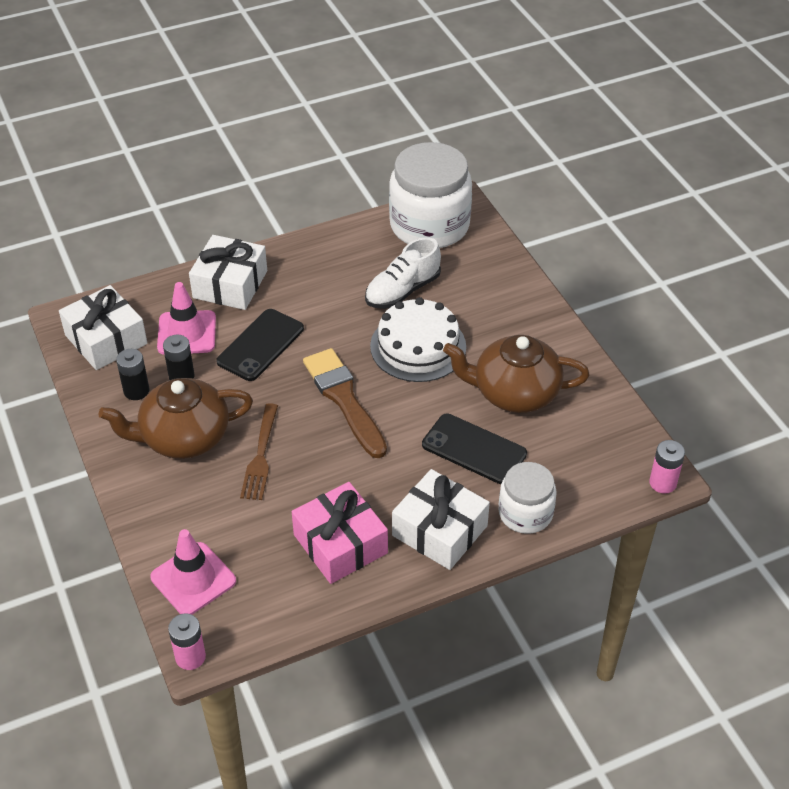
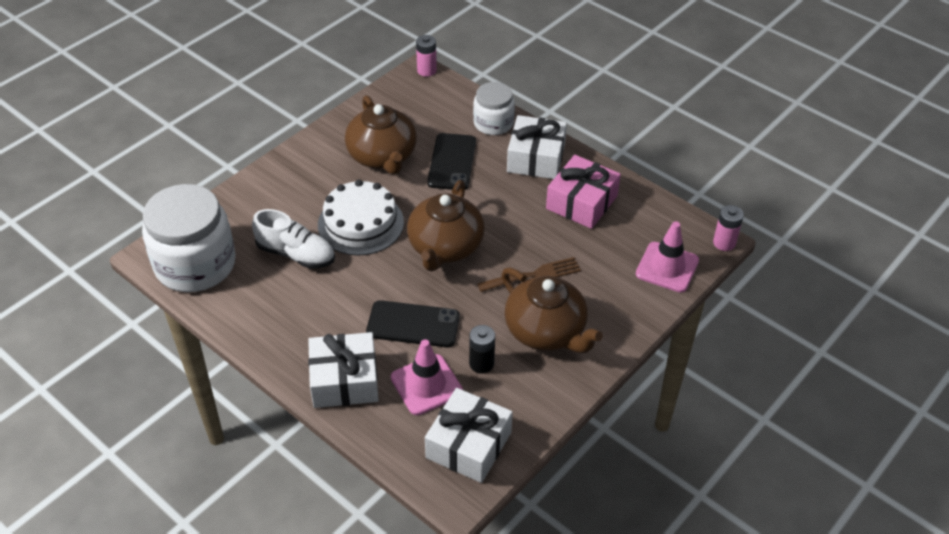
camera: 115 degrees left, 0 degrees up
(136, 391) = (517, 388): black battery -> none
(344, 400) = (445, 247): brown brush -> brown teapot

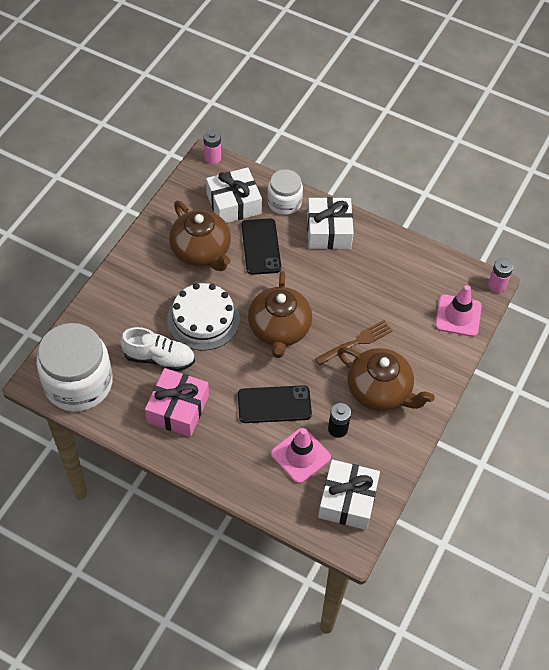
camera: 15 degrees left, 10 degrees up
(344, 380) = (235, 464): white gift -> white gift (233, 204)
(581, 202) = (376, 267): pink gift -> pink gift (178, 409)

